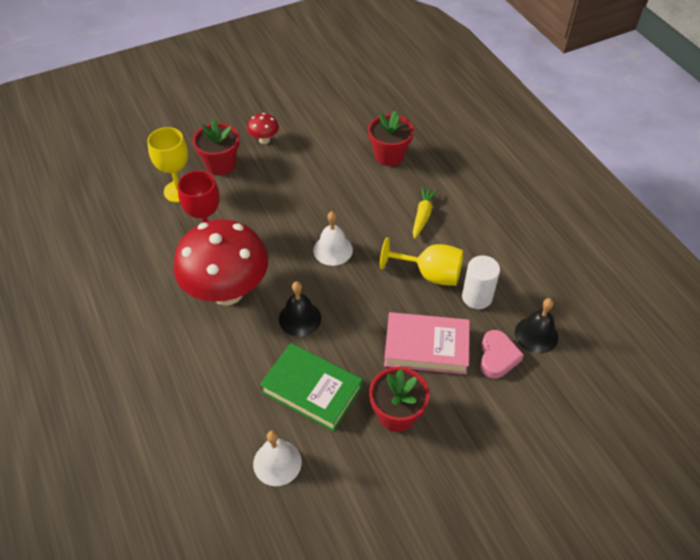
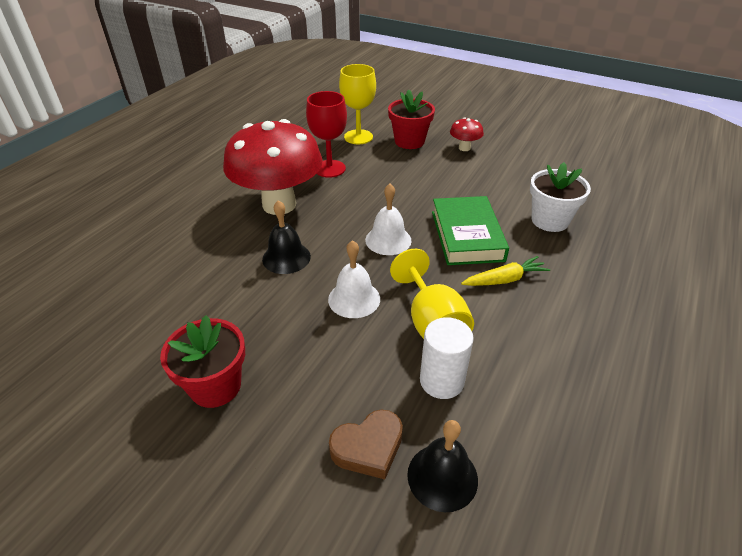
camera: 55 degrees right, 10 degrees down
(277, 462) = (105, 321): white bell -> white bell (354, 299)
(312, 390) = (206, 305): green book -> green book (467, 235)
(389, 155) = (550, 220): red flower pot -> white flower pot
(426, 347) = (327, 368): pink book -> none
(497, 357) = (368, 448): pink heart -> brown heart

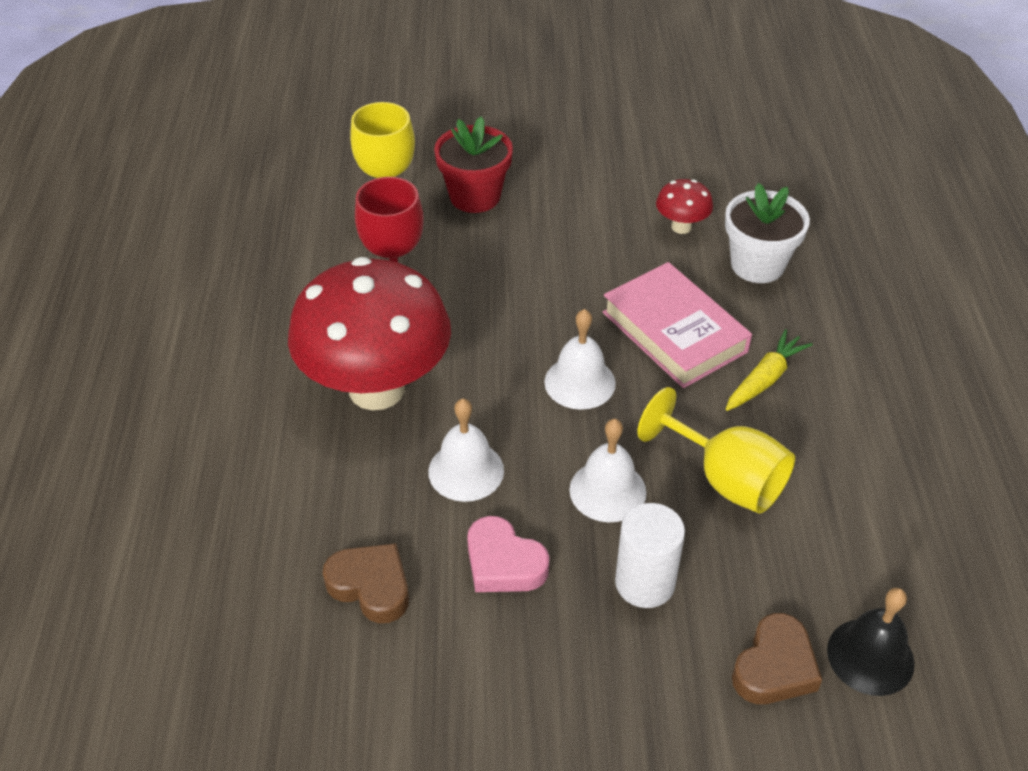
camera: 30 degrees left, 5 degrees up
(185, 291) = (371, 586): none -> brown heart
(215, 386) = (540, 690): red flower pot -> none
(261, 310) = (503, 563): none -> pink heart
(286, 257) = (466, 471): black bell -> white bell
(441, 381) = (791, 548): white cylinder -> white cylinder (645, 583)
(464, 148) = (563, 180): red mushroom -> red mushroom (681, 227)
(467, 235) = (674, 332): green book -> pink book

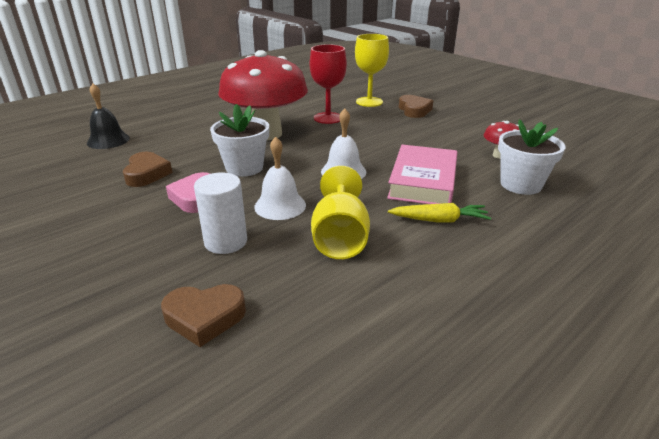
camera: 50 degrees right, 15 degrees down
(466, 471) = (244, 168): white bell -> white flower pot
(475, 196) = (414, 110): red flower pot -> brown heart
(870, 656) = (257, 362): black bell -> black bell (108, 140)

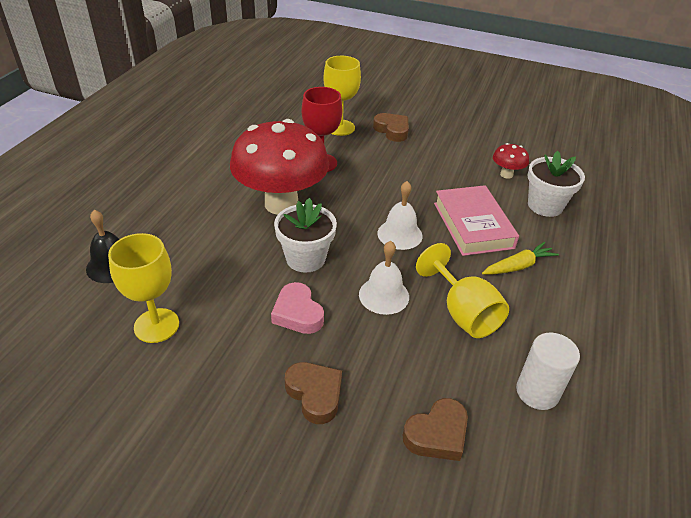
camera: 30 degrees left, 10 degrees up
(90, 177) = (156, 325): none -> yellow goblet
(147, 174) = (214, 299): brown heart -> brown heart (315, 394)
(226, 242) = (378, 353): white cylinder -> white cylinder (537, 392)

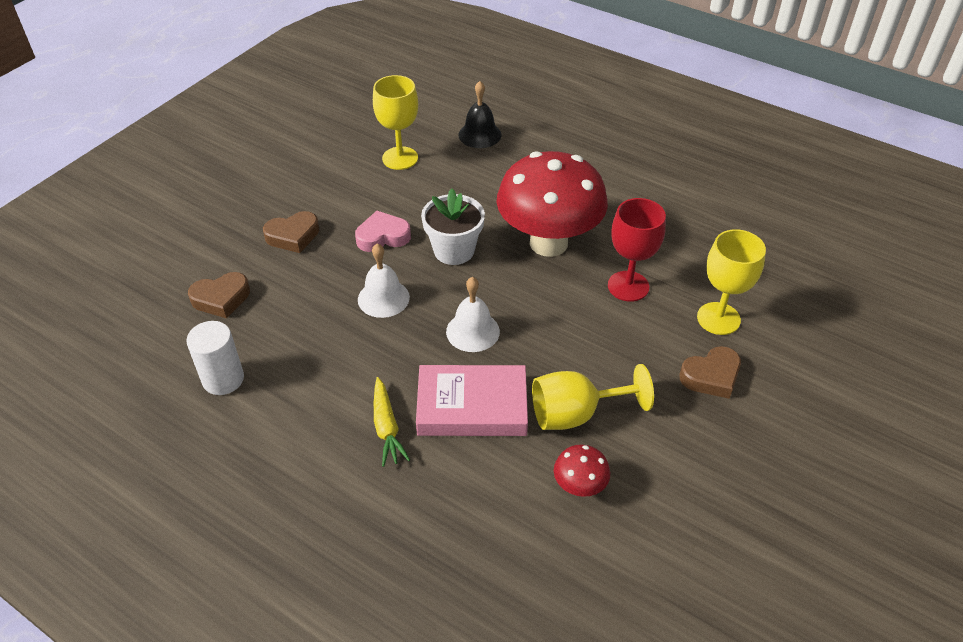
camera: 105 degrees right, 5 degrees up
(437, 434) = (221, 299): brown heart -> brown heart turned 90 degrees counterclockwise
(463, 313) = (337, 353): yellow goblet -> yellow goblet (575, 414)
(545, 205) = (495, 508): white flower pot -> none

